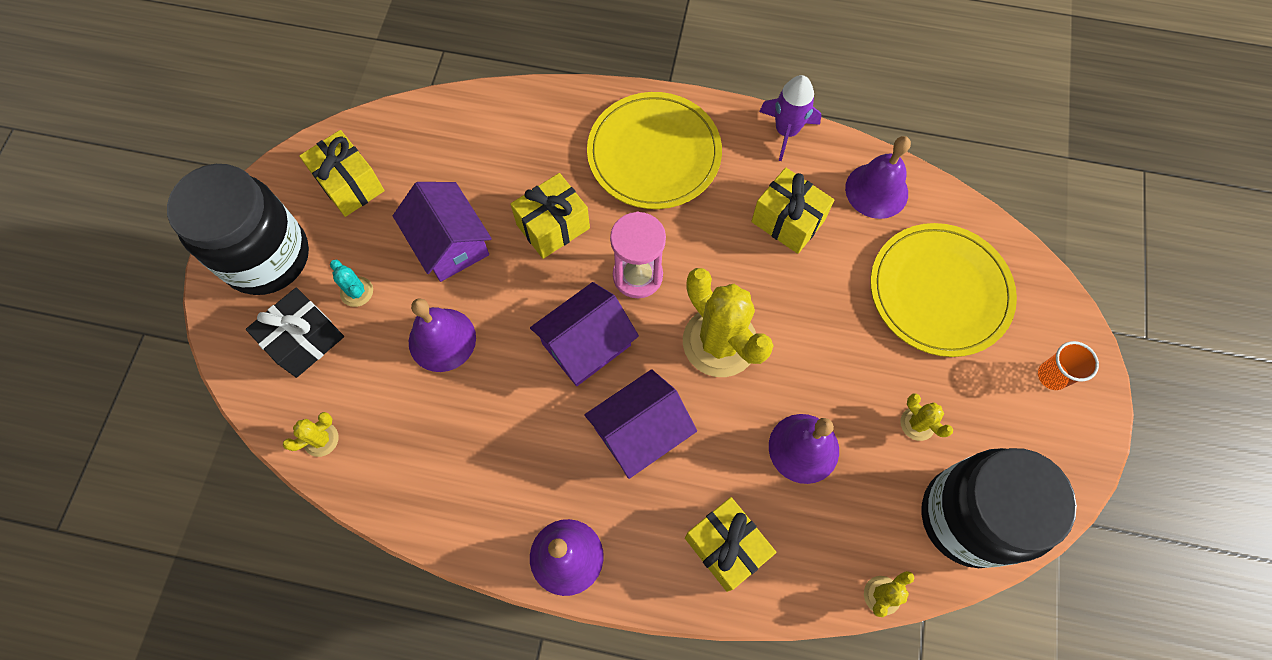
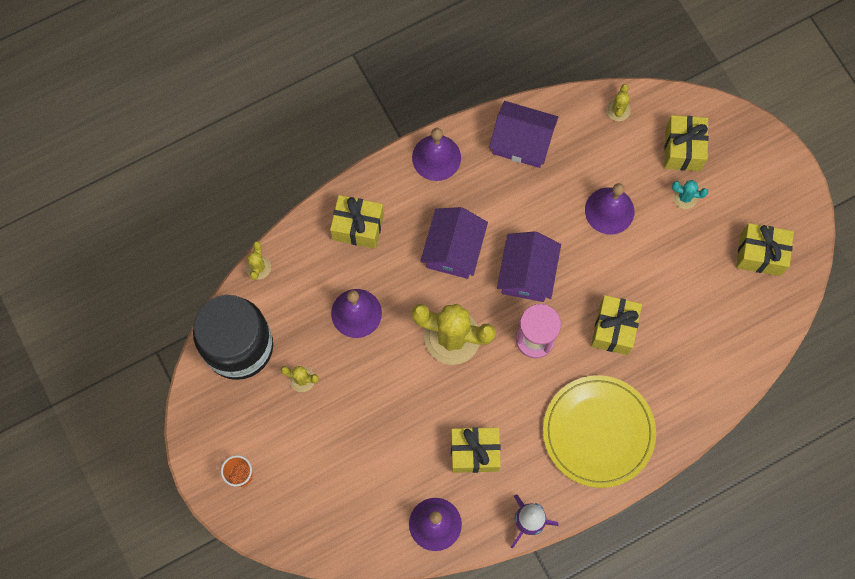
camera: 140 degrees right, 5 degrees up
(267, 257) = (757, 174): black jar -> none
(305, 340) = (683, 149): black gift -> yellow gift
(449, 243) = (663, 268): purple house -> purple house (521, 142)
(939, 291) = (345, 479): yellow plate -> none

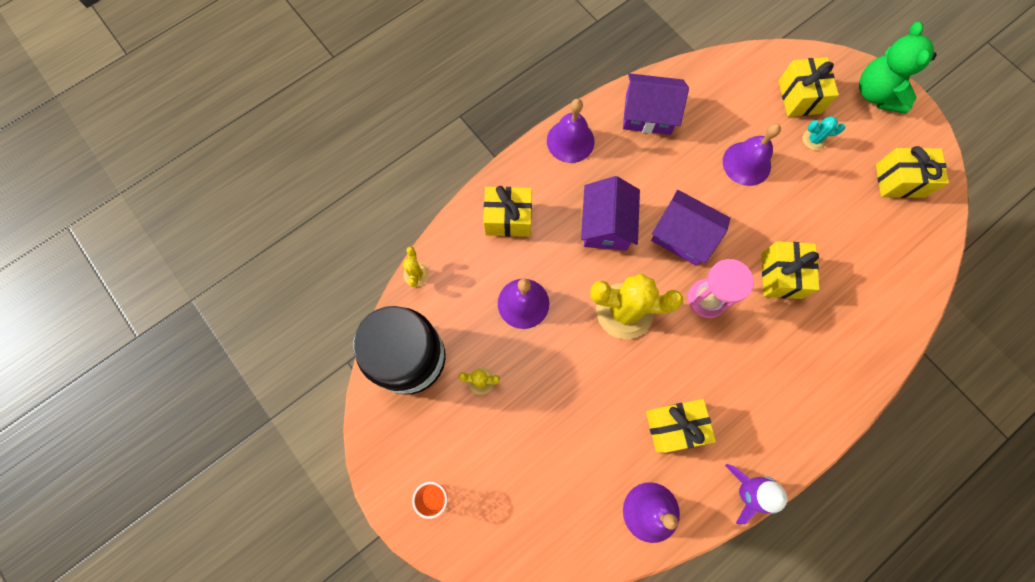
camera: 10 degrees left, 0 degrees up
(527, 273) = (683, 236): purple house -> purple house turned 60 degrees counterclockwise
(598, 432) = (793, 382): yellow plate -> none
(618, 110) = (730, 72): yellow cactus -> none
(764, 159) = (876, 94): none -> green teddy bear

